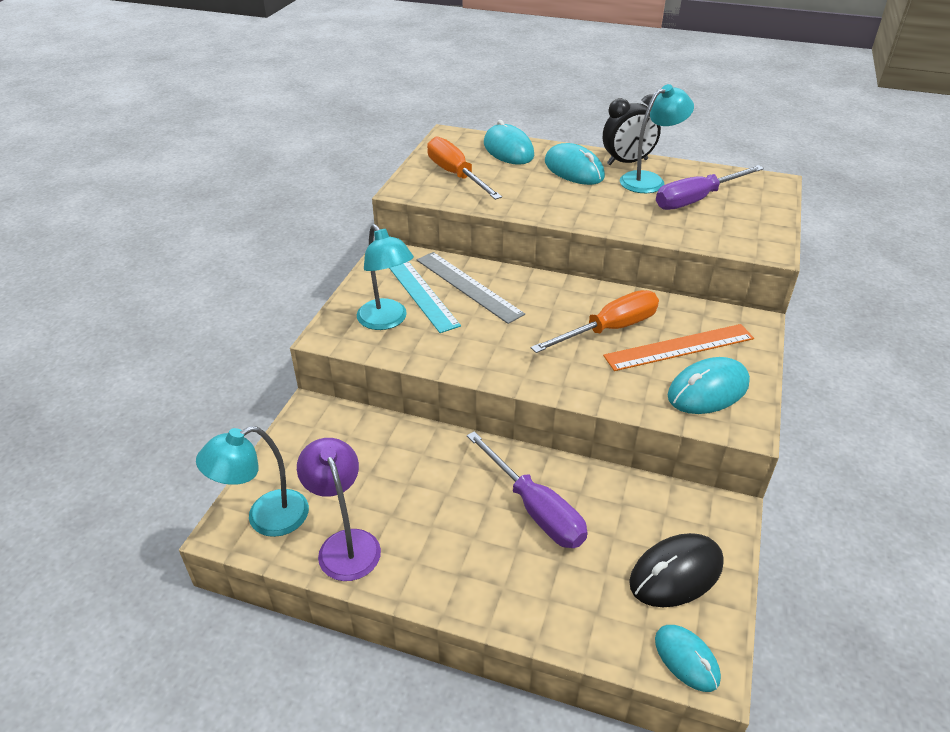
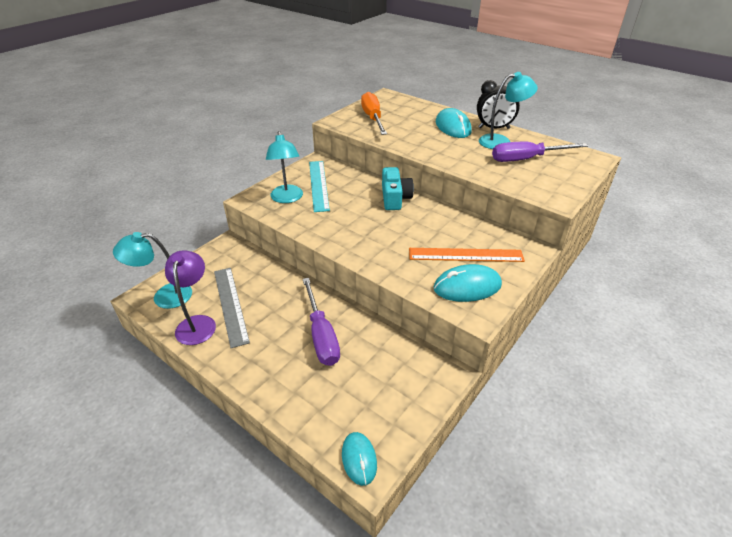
camera: 20 degrees right, 0 degrees up
(468, 286) = (350, 188): grey ruler -> grey ruler (230, 305)
(508, 149) = (418, 108): turquoise mouse -> none
(538, 287) = (395, 198): none -> turquoise camera
(609, 329) = (424, 233): orange screwdriver -> none
(676, 573) = (387, 402): black mouse -> none

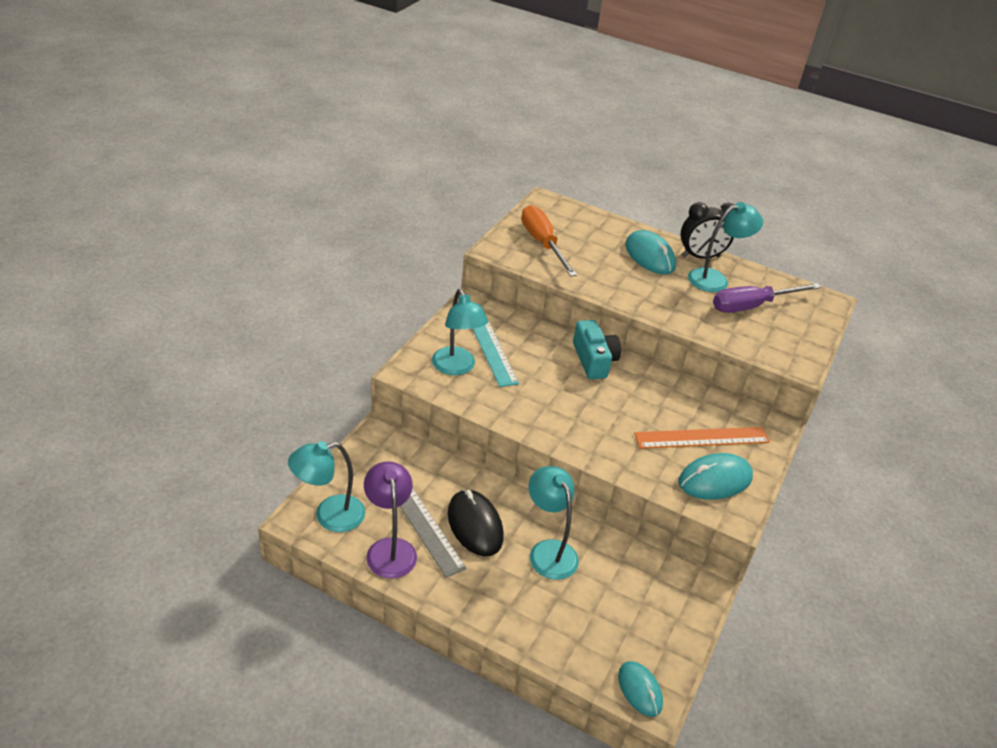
camera: 15 degrees left, 0 degrees up
(270, 311) = (475, 525): none -> black mouse
(321, 335) = (548, 551): purple screwdriver -> turquoise lamp

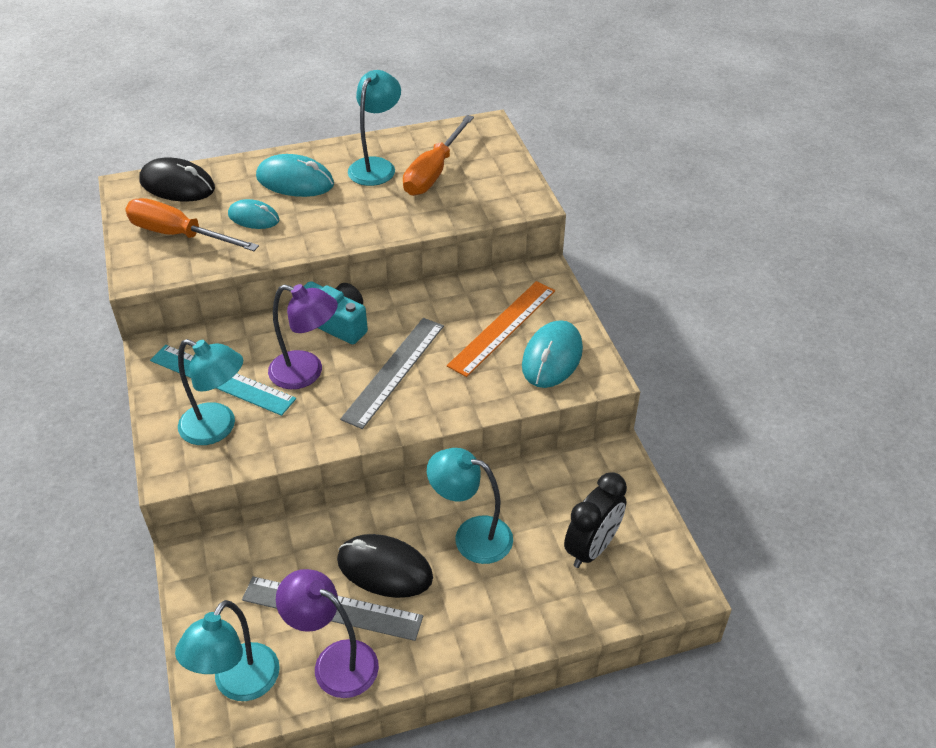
camera: 40 degrees left, 5 degrees up
(541, 375) = (306, 373): none -> purple lamp
(574, 216) = (177, 185): none -> black mouse
(596, 411) = (394, 371): none -> grey ruler
(640, 690) = (664, 588): turquoise mouse -> turquoise mouse (253, 217)
(700, 257) = (340, 152): black clock -> black clock (592, 548)
(752, 306) = (433, 172): purple screwdriver -> orange screwdriver

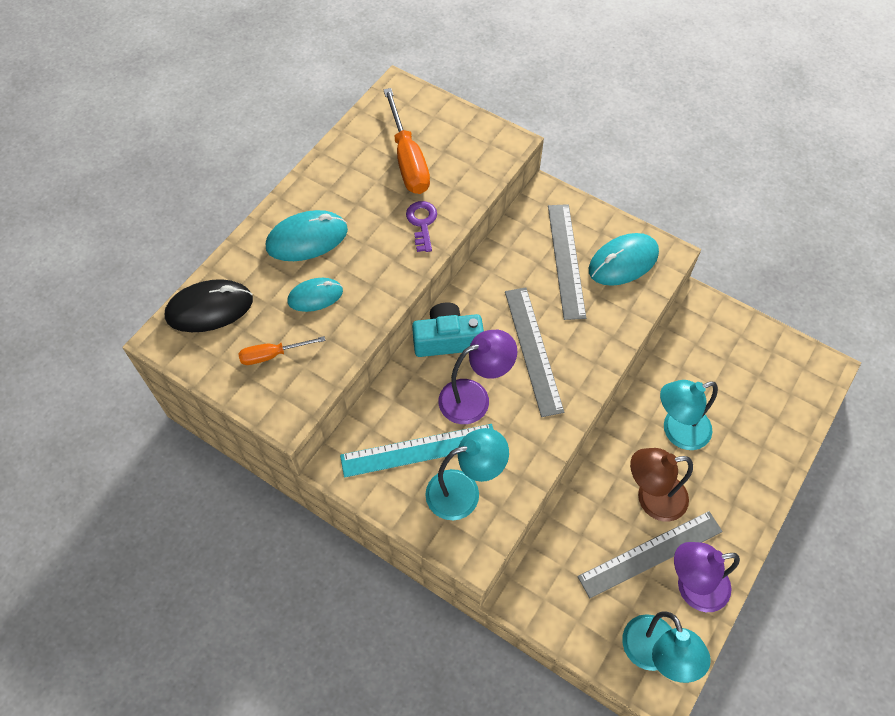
camera: 40 degrees left, 15 degrees up
(179, 235) = (272, 355): orange screwdriver -> orange screwdriver, size x0.55
(376, 166) = (356, 182): turquoise lamp -> none
(384, 569) = (651, 499): black mouse -> brown lamp
(390, 216) = (422, 223): none -> purple key
(502, 327) = (566, 260): orange ruler -> grey ruler
(552, 357) = (623, 262): turquoise mouse -> turquoise mouse turned 75 degrees clockwise
(592, 548) = (753, 383): black clock -> none

